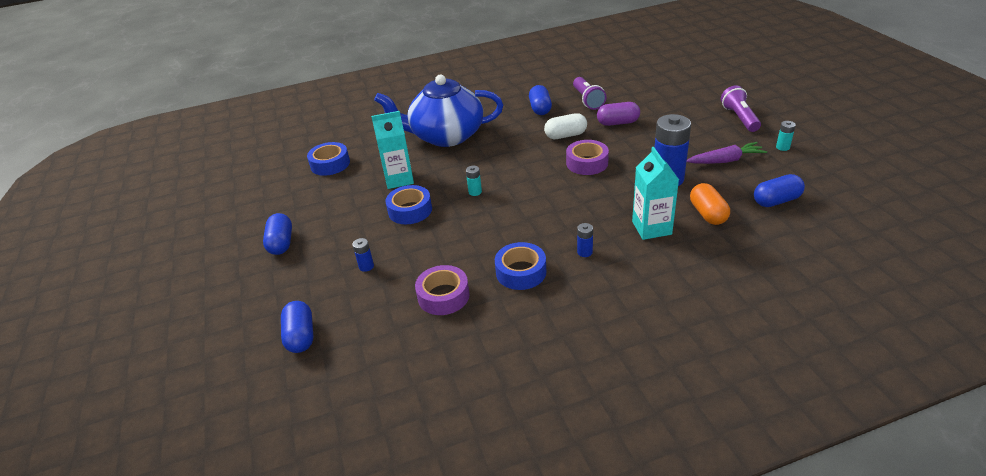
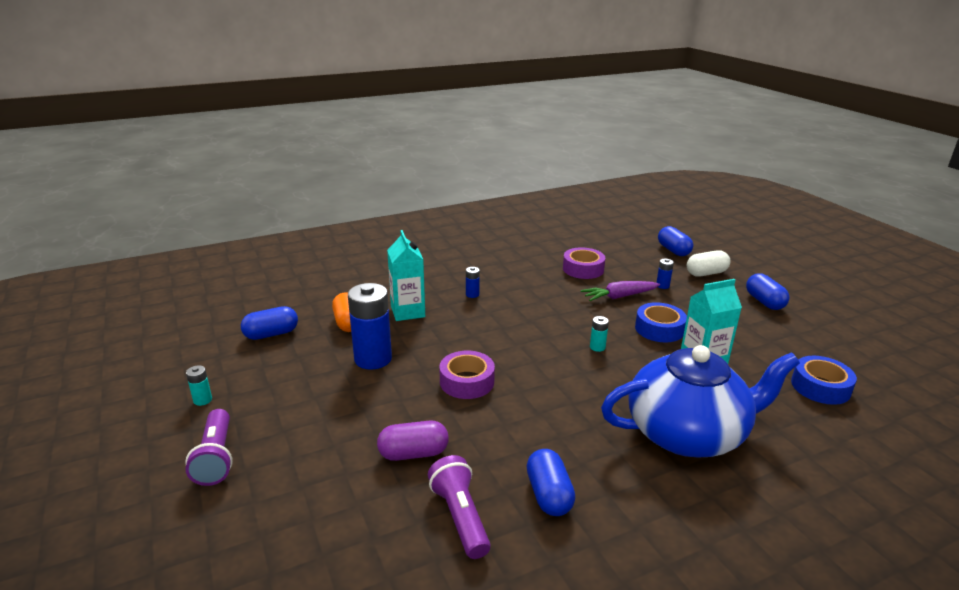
camera: 170 degrees right, 10 degrees down
(521, 272) = (526, 282): blue tape -> none
(565, 135) = (497, 429): white capsule -> white capsule (706, 273)
(725, 161) = (291, 381): purple carrot -> purple carrot (620, 297)

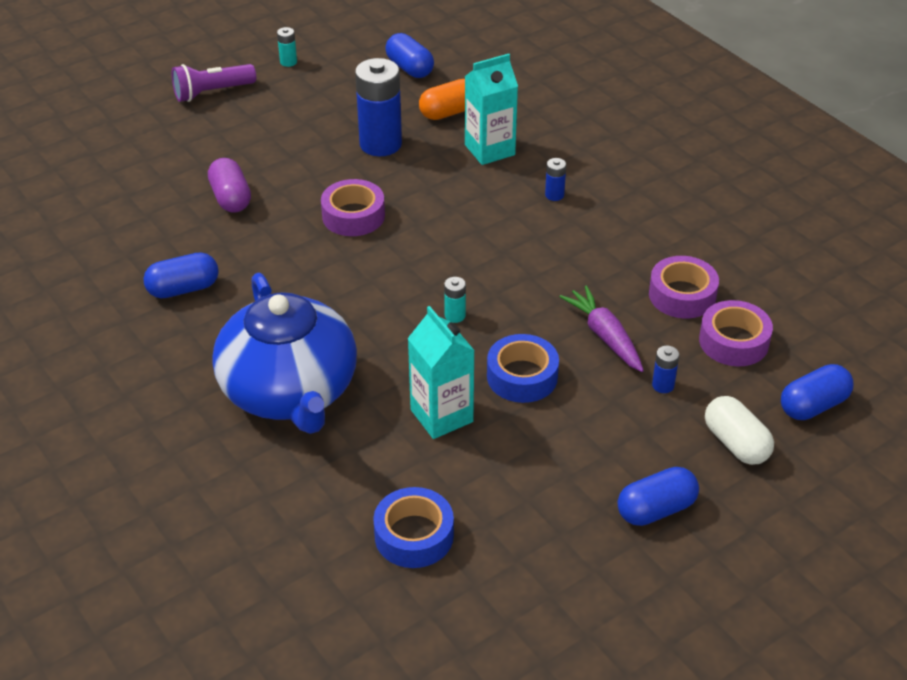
camera: 80 degrees right, 15 degrees up
(460, 517) = (152, 238): purple flashlight -> none
(624, 261) = (733, 341): none -> purple tape

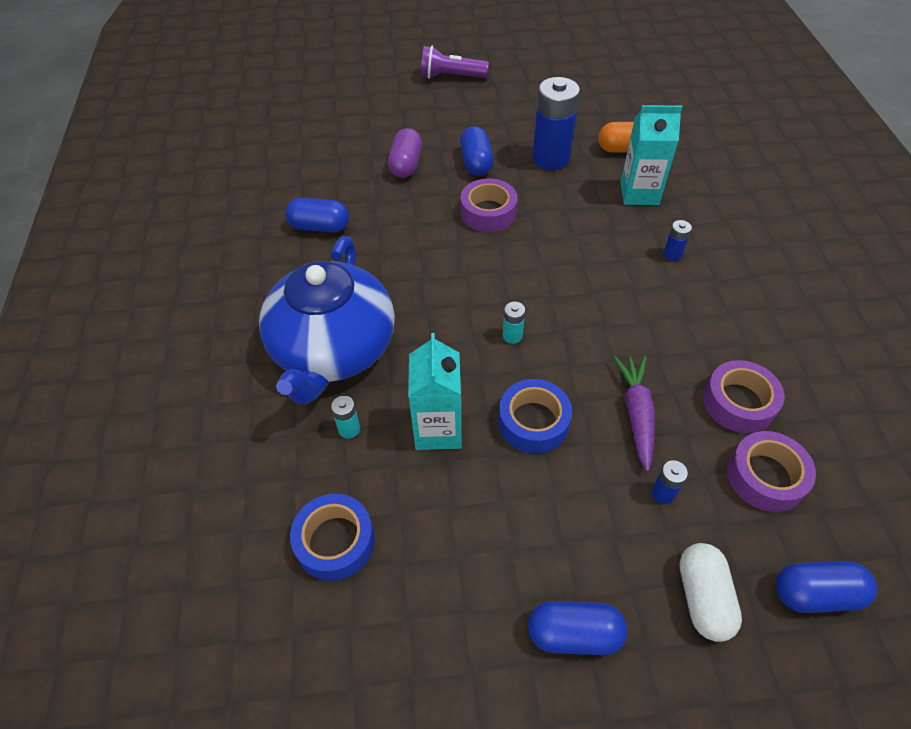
camera: 30 degrees right, 10 degrees up
(288, 62) = (523, 69): turquoise battery -> turquoise battery (349, 429)
(410, 68) = (616, 102): blue capsule -> blue capsule (476, 163)

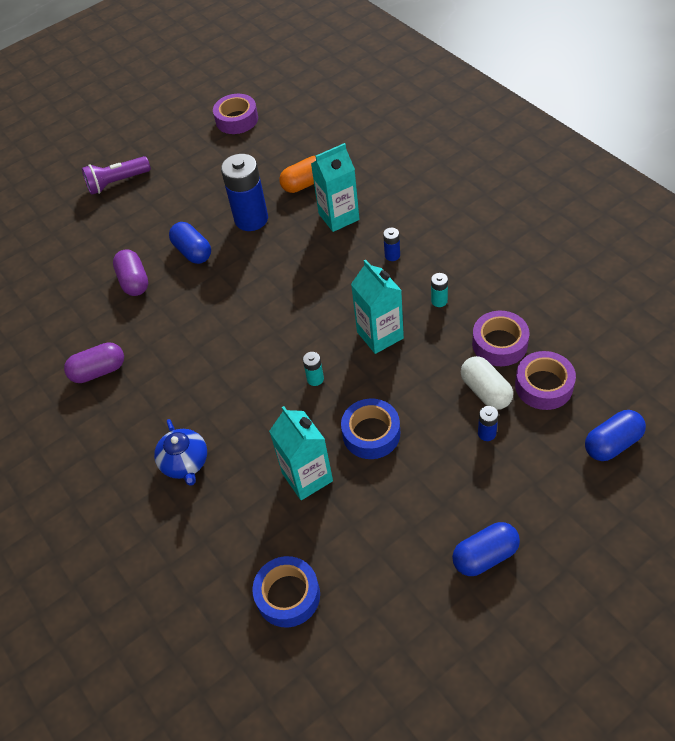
camera: 25 degrees left, 0 degrees up
(319, 227) = (99, 371): blue capsule -> purple capsule
(333, 349) = (185, 463): blue teapot -> blue teapot, size x0.46
(349, 429) = (241, 514): turquoise battery -> turquoise battery (439, 301)
(488, 212) = (231, 290): purple tape -> purple tape (237, 120)
(608, 326) = (380, 335): none -> turquoise carton
(636, 414) = (438, 389): purple carrot -> none
(703, 598) = (549, 486): white capsule -> white capsule (485, 391)

